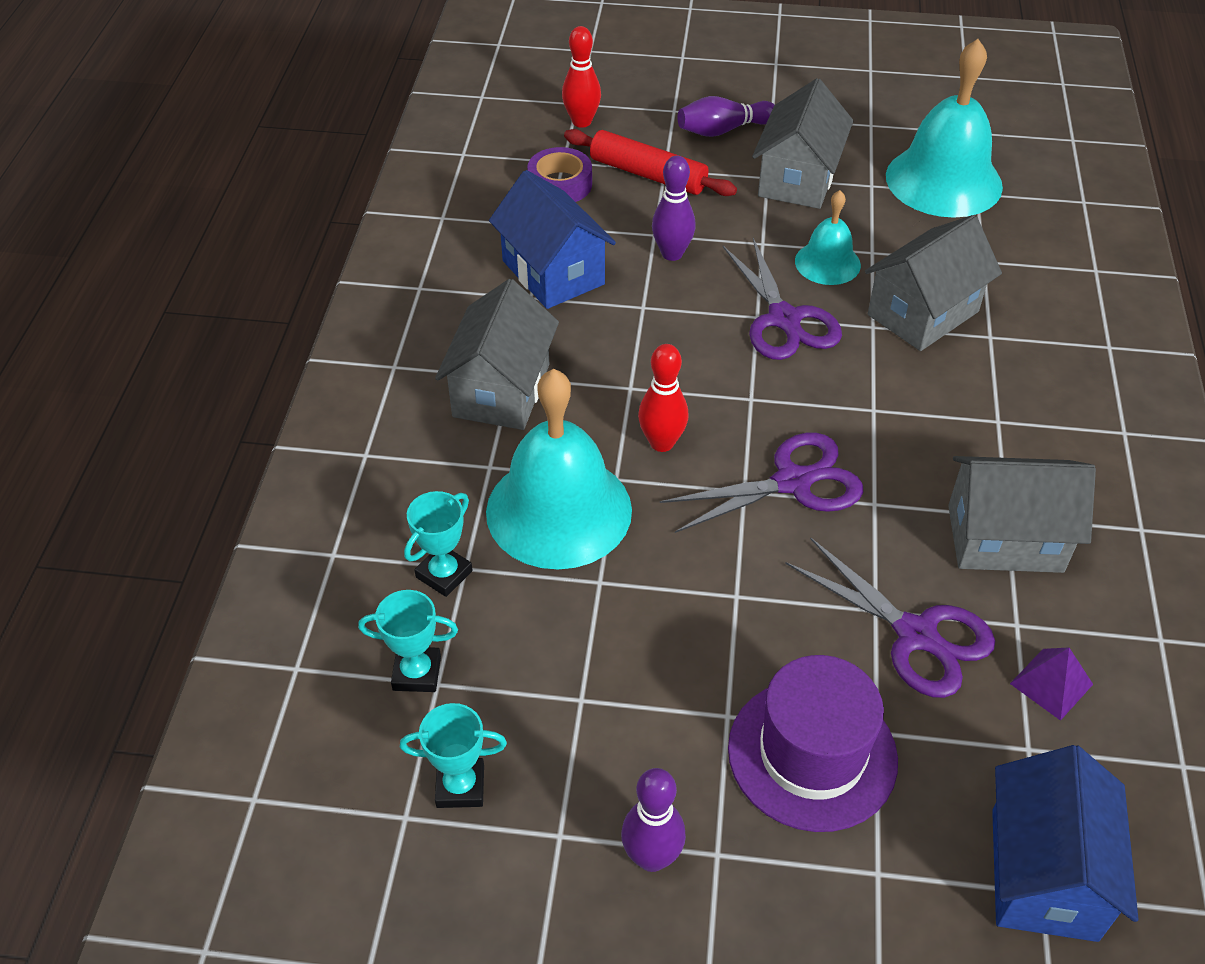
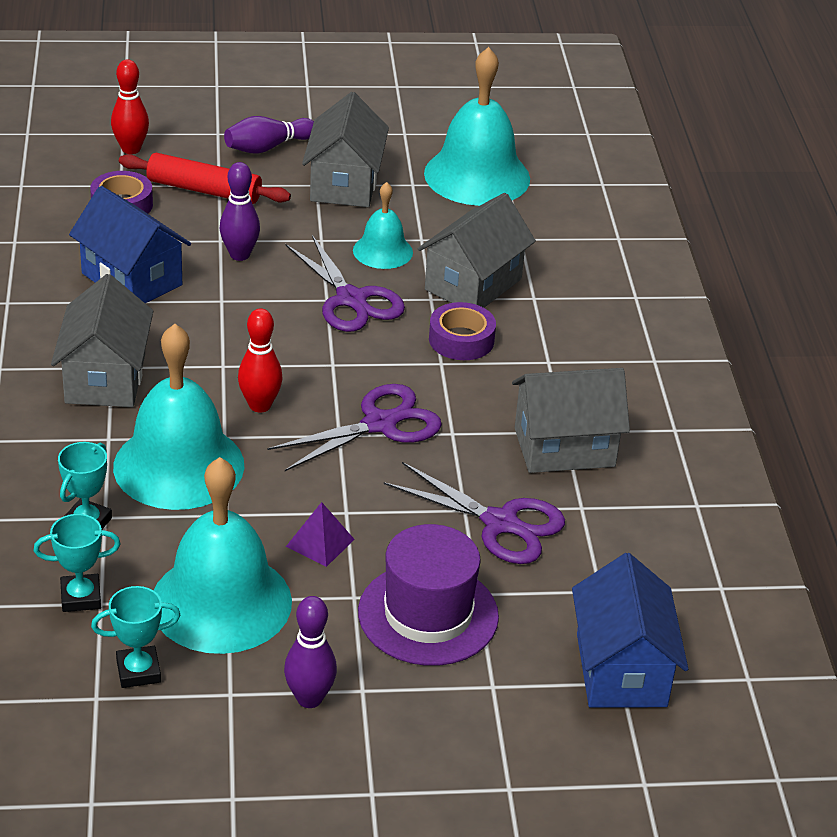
camera: 15 degrees left, 10 degrees down
(572, 702) = (221, 602): none -> turquoise bell
(900, 382) = (461, 340): none -> purple tape
(1051, 683) = (613, 545): purple pyramid -> purple pyramid (320, 542)

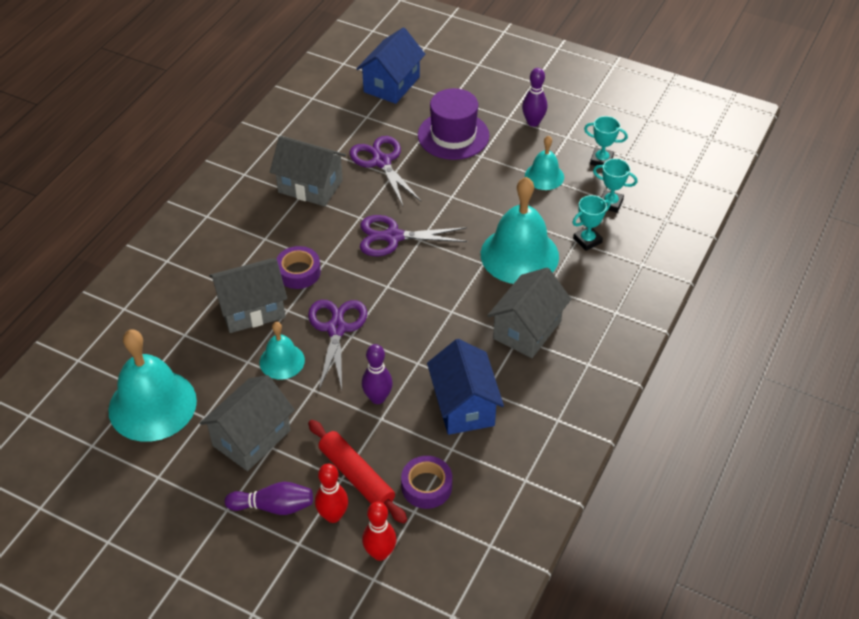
camera: 145 degrees left, 10 degrees up
(221, 602) = (544, 176): turquoise bell -> turquoise bell, size x0.53
(260, 405) = (449, 275): red bowling pin -> red bowling pin (333, 515)
(320, 542) = (476, 186): purple pyramid -> none

